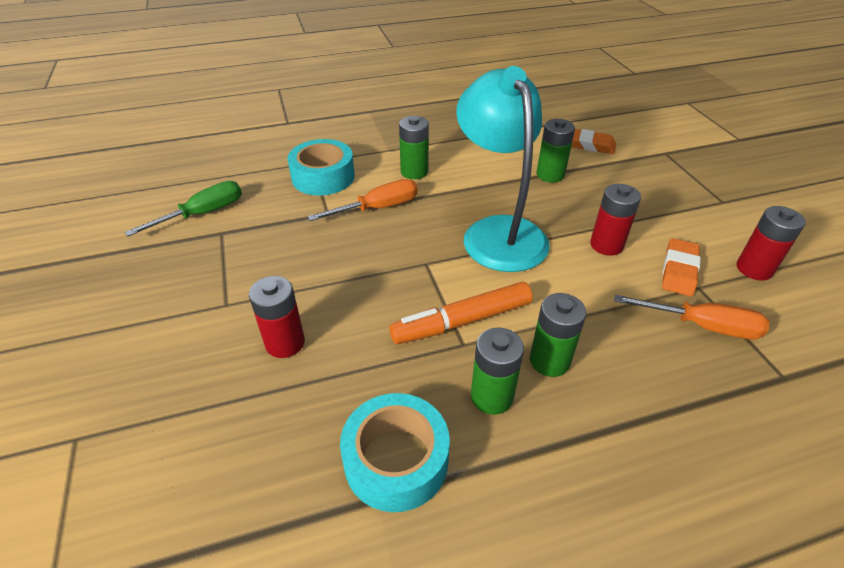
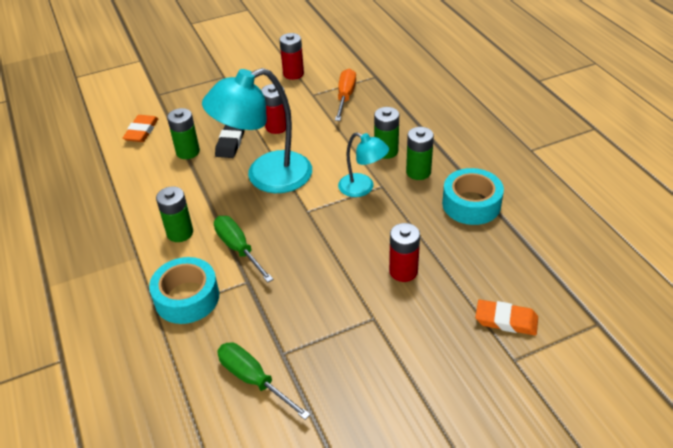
camera: 95 degrees left, 0 degrees up
(378, 208) = (238, 248): orange screwdriver -> green screwdriver
(461, 321) = (363, 188): orange marker -> turquoise lamp
(568, 205) = (230, 143): none -> black eraser
(679, 270) = (299, 100): orange eraser -> orange eraser (506, 320)

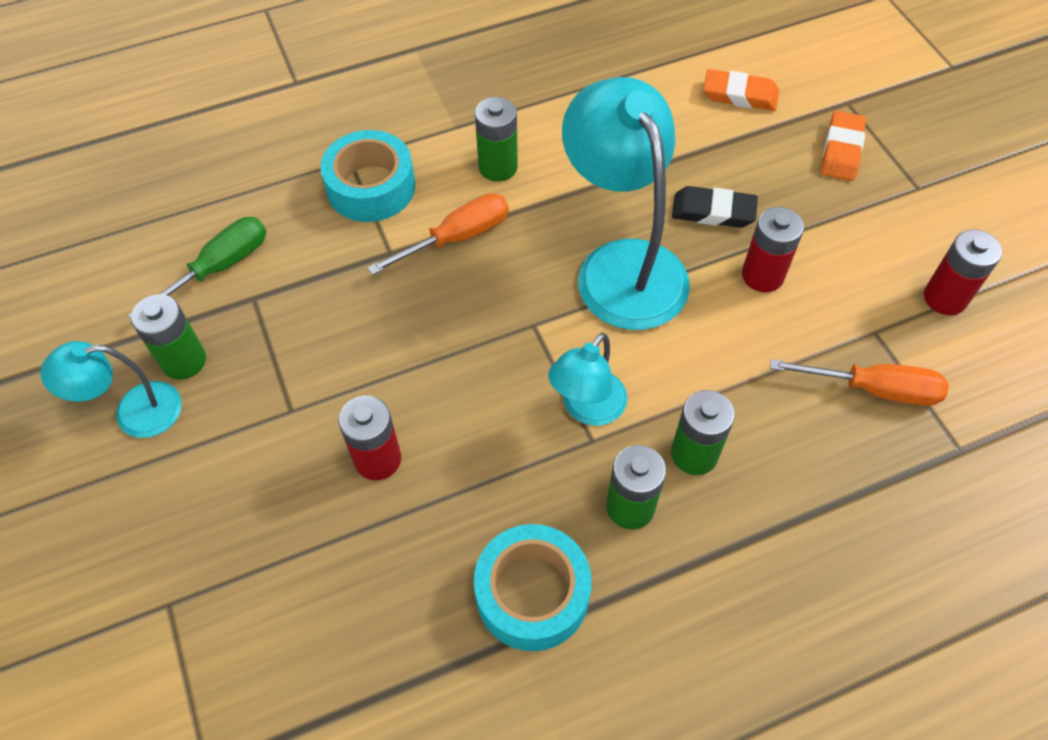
camera: 90 degrees right, 15 degrees up
(188, 152) = (687, 157): green battery -> green battery (184, 361)
(238, 248) = (457, 237): green screwdriver -> orange screwdriver
(382, 409) = (134, 412): none -> turquoise lamp
(506, 320) = (245, 606): orange eraser -> orange eraser (841, 150)

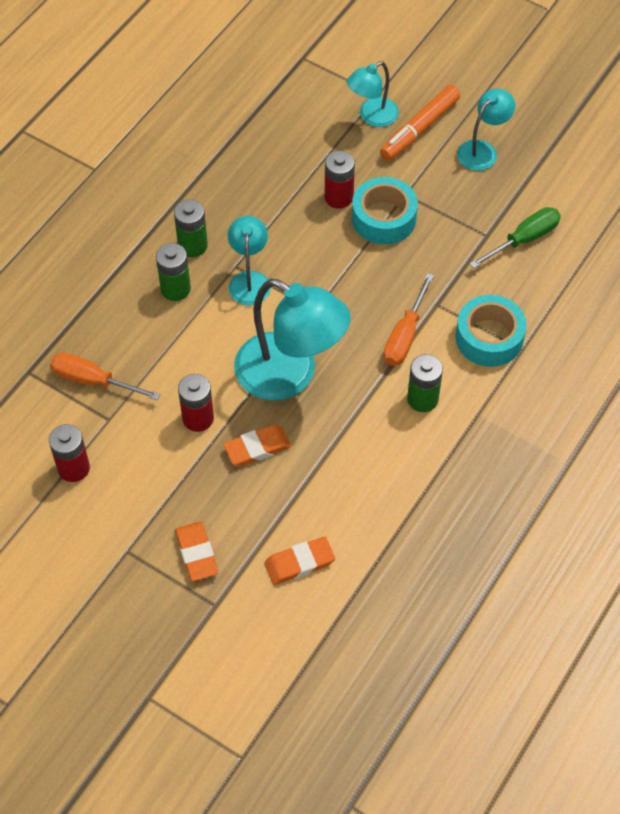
camera: 145 degrees right, 0 degrees up
(175, 499) = (419, 129): none -> orange marker
(184, 361) = (486, 185): green battery -> none
(215, 565) = (372, 117): none -> turquoise lamp
(219, 268) = (524, 239): green screwdriver -> green screwdriver turned 135 degrees counterclockwise
(532, 593) = (214, 184): turquoise tape -> turquoise tape (383, 218)
(713, 211) = (257, 448): black eraser -> orange eraser
(874, 389) = (93, 381): orange screwdriver -> orange screwdriver turned 45 degrees clockwise

